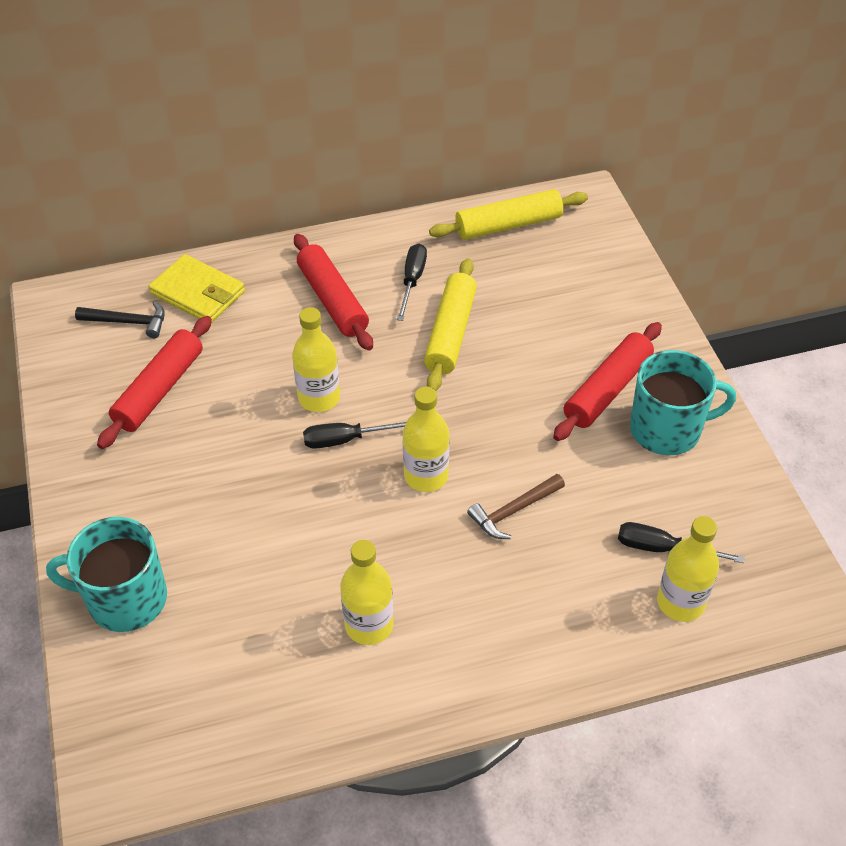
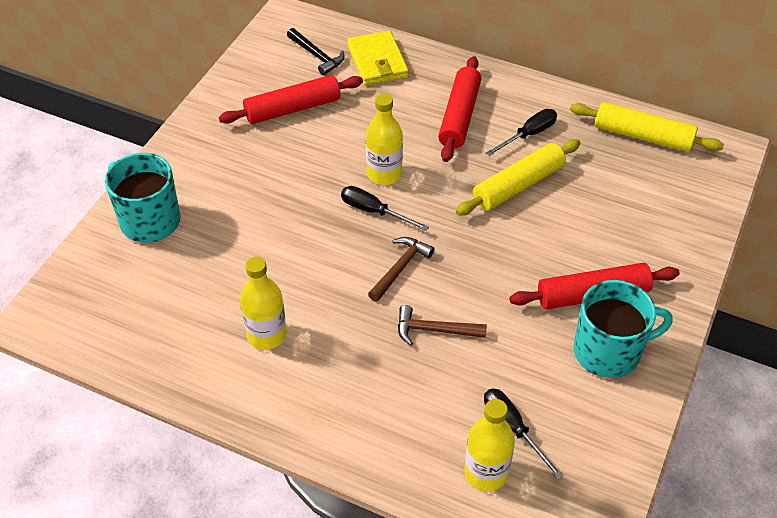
camera: 40 degrees right, 0 degrees up
(426, 476) = (400, 268): yellow bottle -> brown hammer
(667, 429) = (608, 351): turquoise mug -> turquoise mug turned 45 degrees counterclockwise

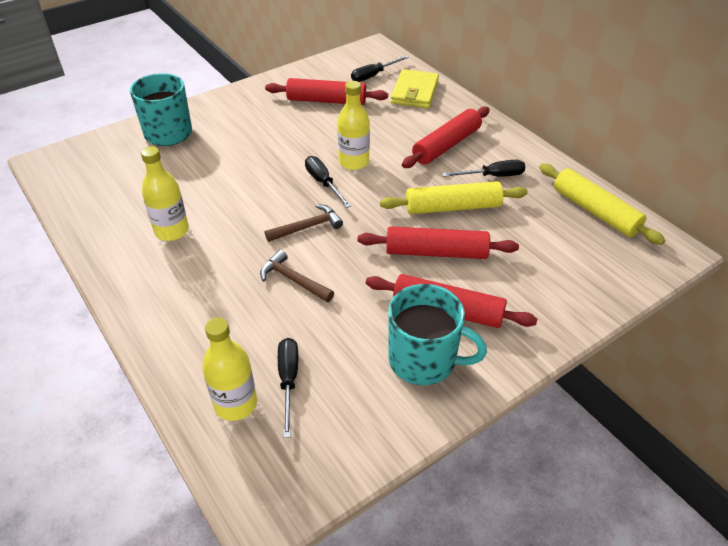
camera: 30 degrees right, 5 degrees down
(316, 56) = (373, 75): black hammer -> black screwdriver
(539, 240) = (436, 252): none -> red rolling pin

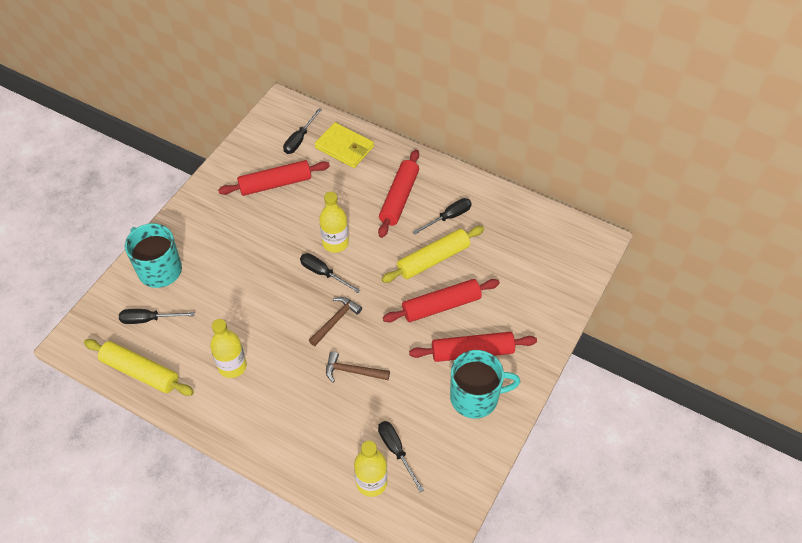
camera: 25 degrees left, 10 degrees up
(126, 166) = (149, 319): none -> black screwdriver
(414, 92) = (344, 147): yellow wallet -> yellow wallet turned 45 degrees counterclockwise
(594, 211) = (534, 224): yellow rolling pin -> yellow rolling pin (140, 372)

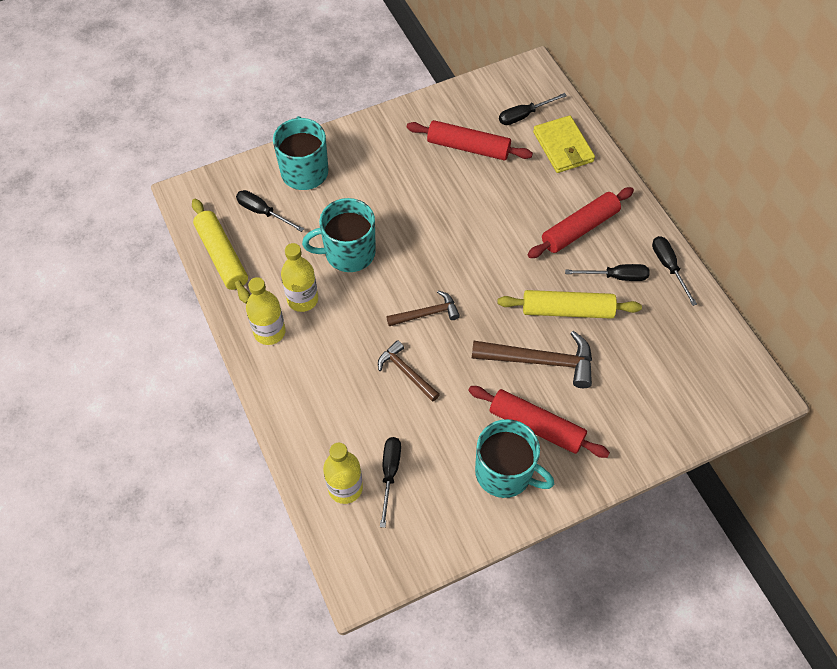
camera: 35 degrees right, 5 degrees up
(242, 311) = (348, 253): none -> turquoise mug
(323, 273) = (449, 261): black screwdriver -> black screwdriver (668, 267)
(335, 243) = (482, 238): yellow bottle -> yellow bottle (269, 332)
(441, 305) = (540, 361): red rolling pin -> brown hammer

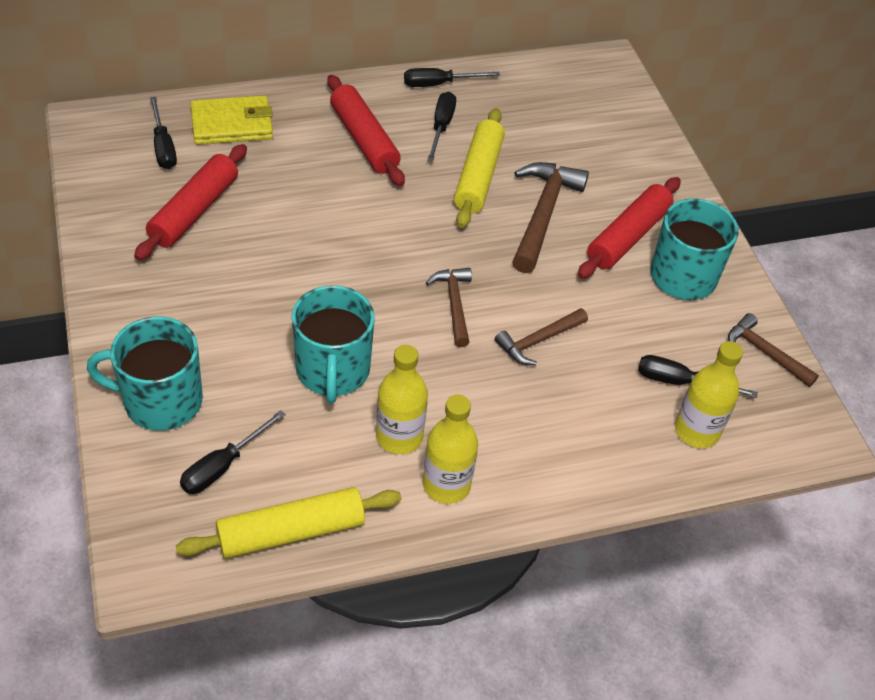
camera: 85 degrees left, 10 degrees down
(436, 539) = (765, 353): none -> brown hammer

